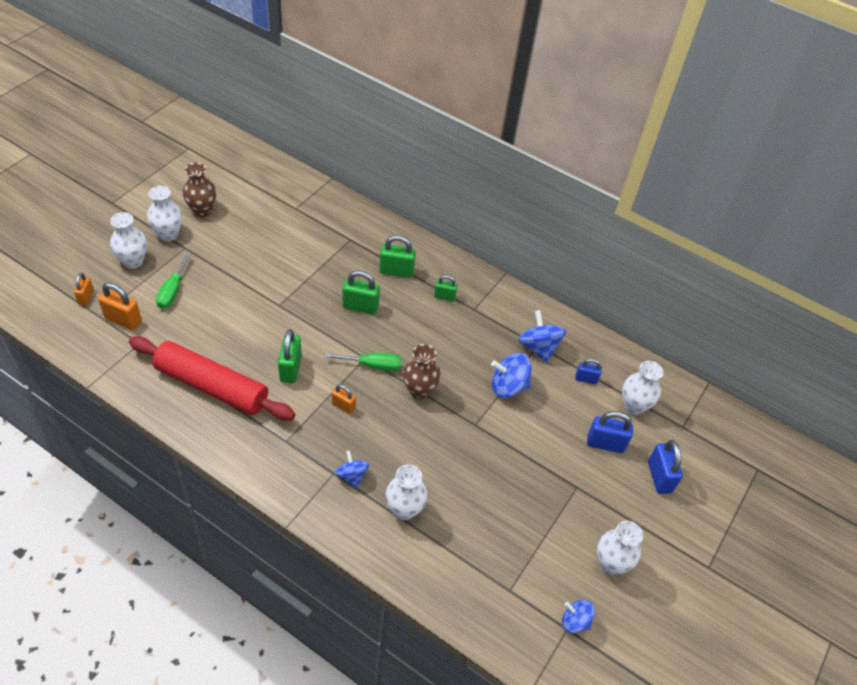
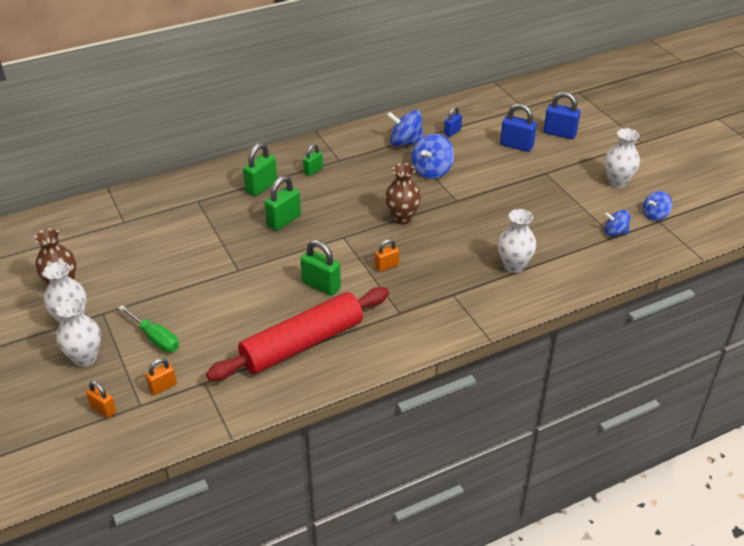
camera: 55 degrees left, 10 degrees down
(123, 320) = (163, 387): orange padlock -> orange padlock, size x0.62
(352, 476) = (462, 284): blue spinning top -> blue spinning top (615, 232)
(372, 365) = (355, 235): green screwdriver -> none
(605, 444) = (516, 146): blue padlock -> blue padlock turned 75 degrees clockwise
(634, 406) = (492, 120): white vase -> none

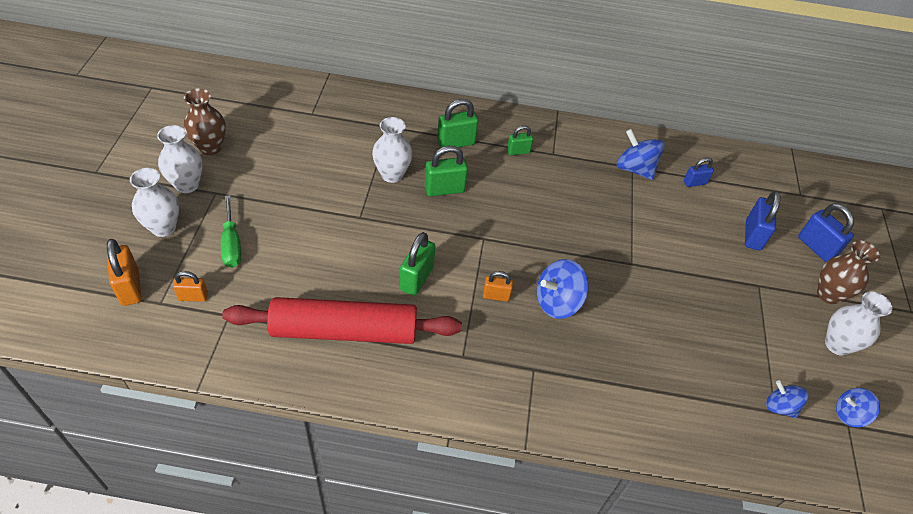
camera: 30 degrees right, 10 degrees up
(103, 409) = (130, 287): orange padlock -> orange padlock, size x1.62
(321, 285) = (416, 278): green padlock -> green padlock turned 45 degrees clockwise
(402, 218) = (558, 251): brown vase -> brown vase (828, 294)
(432, 171) = (635, 215): blue spinning top -> blue spinning top (557, 302)
(514, 266) = (627, 376): white vase -> white vase (392, 174)
(516, 146) = (752, 235): blue padlock -> blue padlock turned 45 degrees clockwise

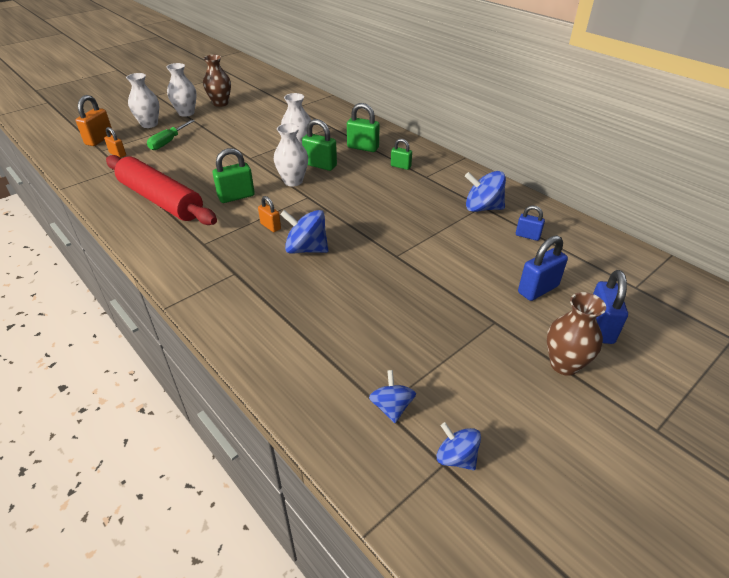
camera: 45 degrees right, 10 degrees down
(635, 169) = (482, 208): blue spinning top -> blue spinning top turned 75 degrees counterclockwise
(837, 344) = (520, 402): white vase -> white vase (293, 181)

